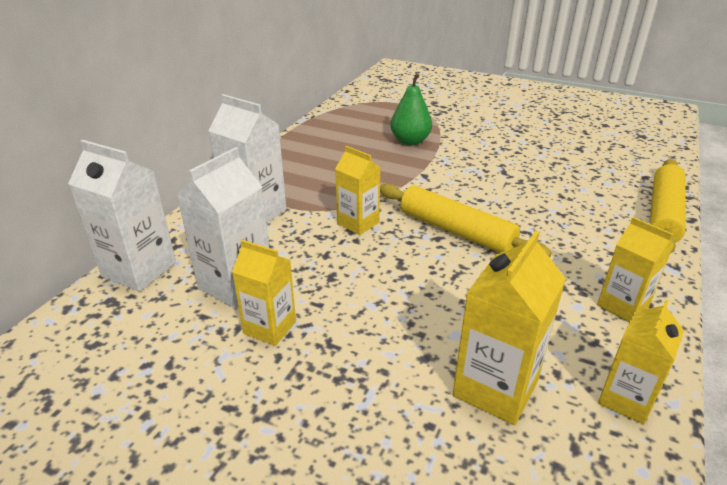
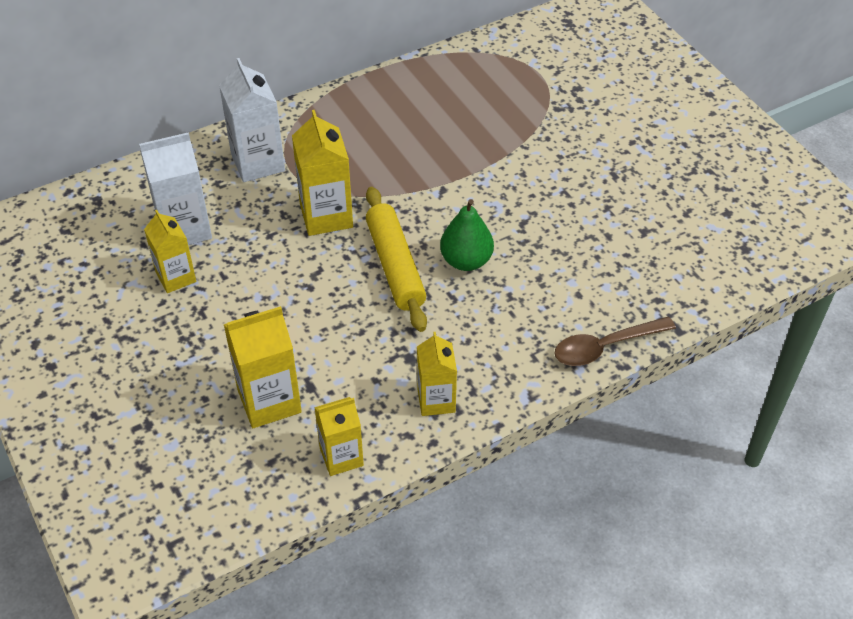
camera: 35 degrees right, 15 degrees up
(139, 269) = (133, 180): white carton -> none
(358, 223) = (326, 216): yellow carton -> yellow carton, size x1.51
(410, 141) = (481, 138): green pear -> green pear (466, 261)
(663, 214) = (605, 347): yellow rolling pin -> brown spoon

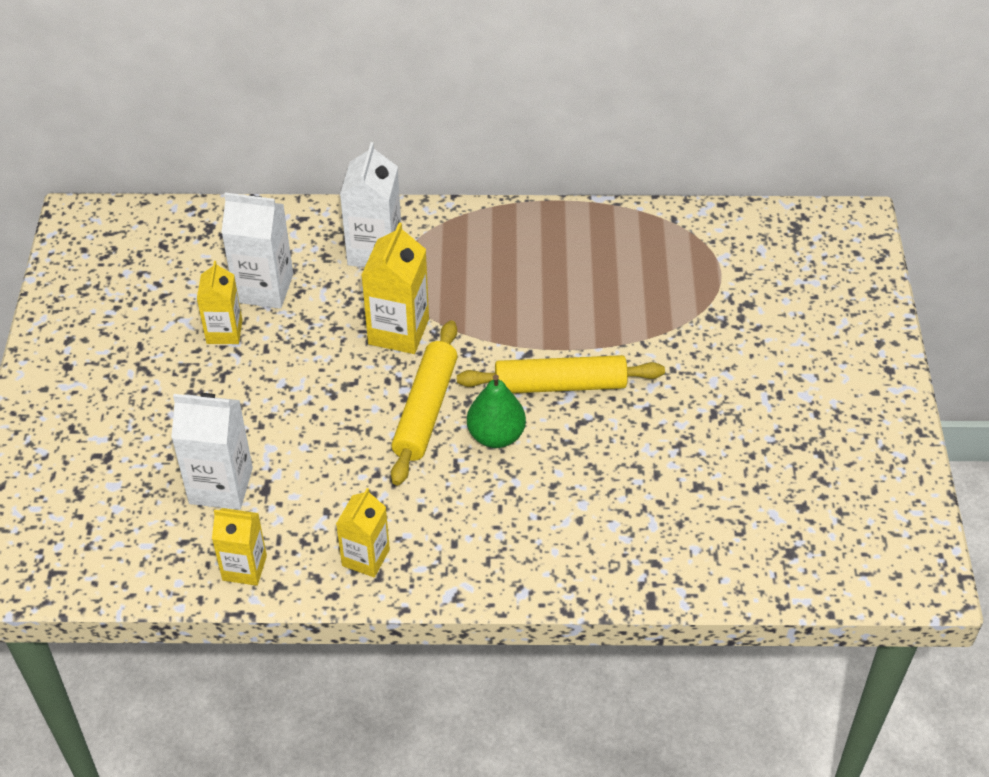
camera: 30 degrees right, 0 degrees up
(269, 401) = (221, 485): yellow carton -> white carton
(485, 202) = (560, 385): none -> yellow rolling pin
(605, 347) = (564, 584): brown spoon -> none

